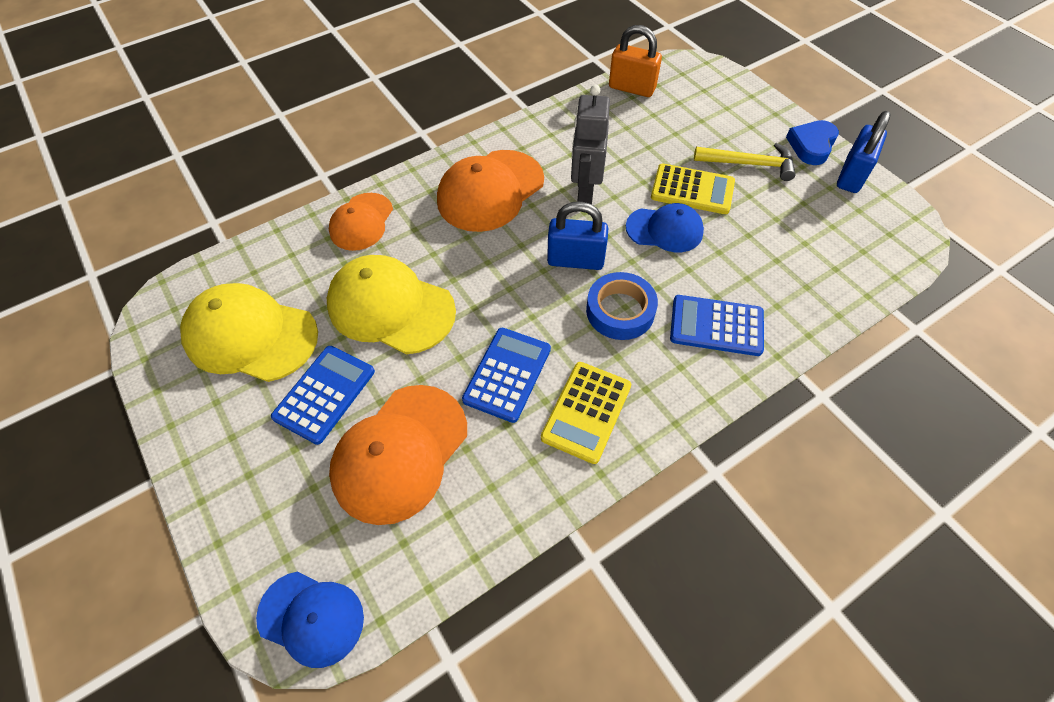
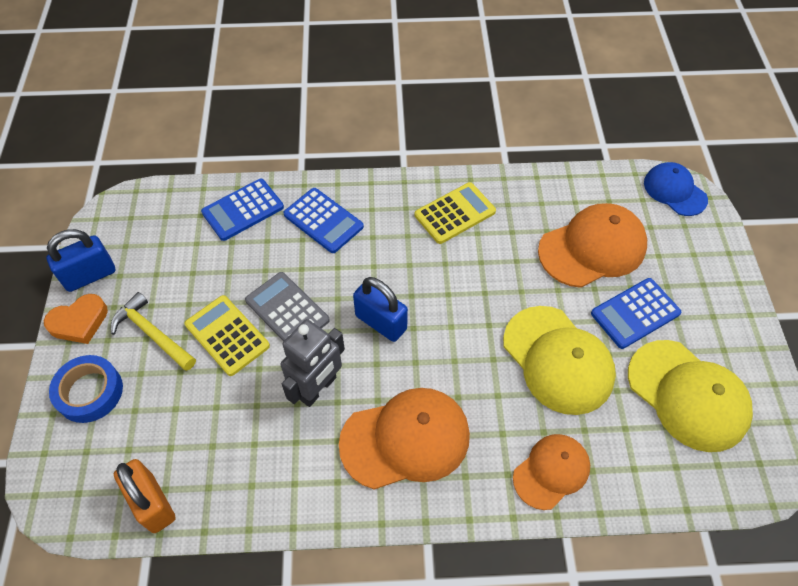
camera: 150 degrees left, 0 degrees up
(507, 374) = (493, 261): blue calculator -> blue calculator (243, 210)
(620, 311) = (380, 264): blue tape -> blue tape (90, 392)
(664, 230) = (287, 310): blue cap -> grey calculator
(811, 145) = (79, 322): blue heart -> orange heart

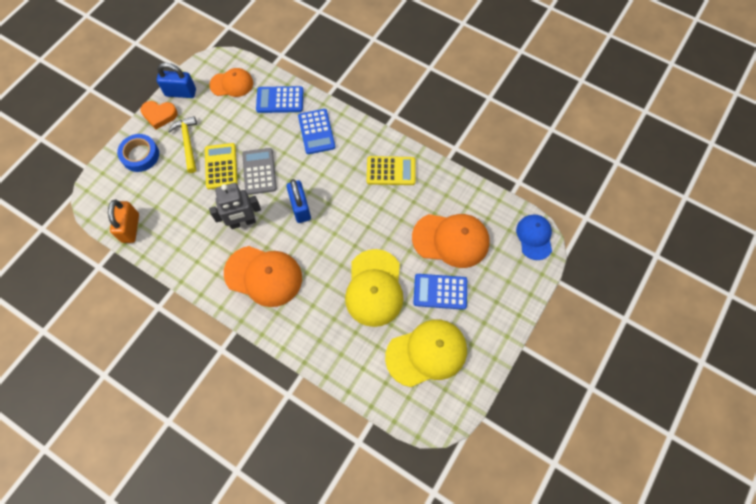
camera: 35 degrees right, 10 degrees up
(551, 471) = (320, 340): orange cap -> orange cap (232, 84)
(687, 395) = (426, 353): yellow cap -> yellow cap turned 105 degrees counterclockwise

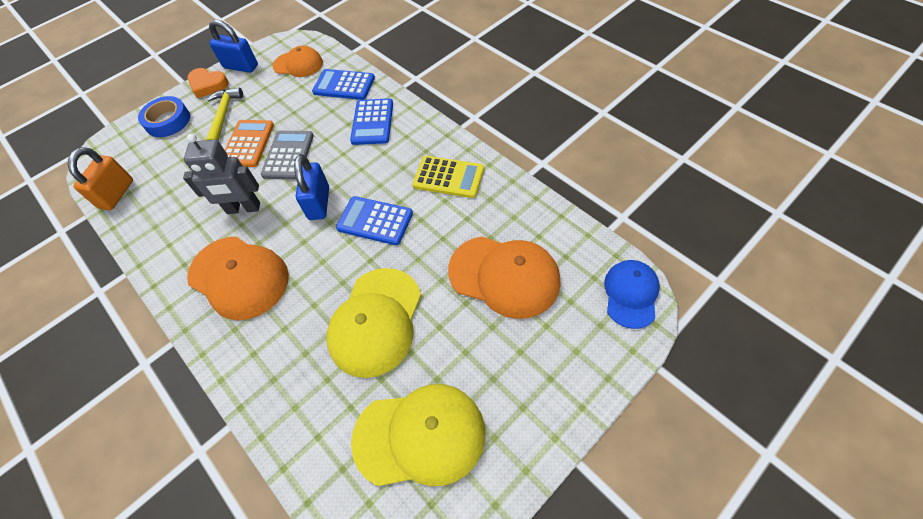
camera: 20 degrees right, 10 degrees down
(221, 166) = (248, 144): yellow calculator -> orange calculator
(440, 291) = (468, 345): blue calculator -> blue calculator (375, 221)

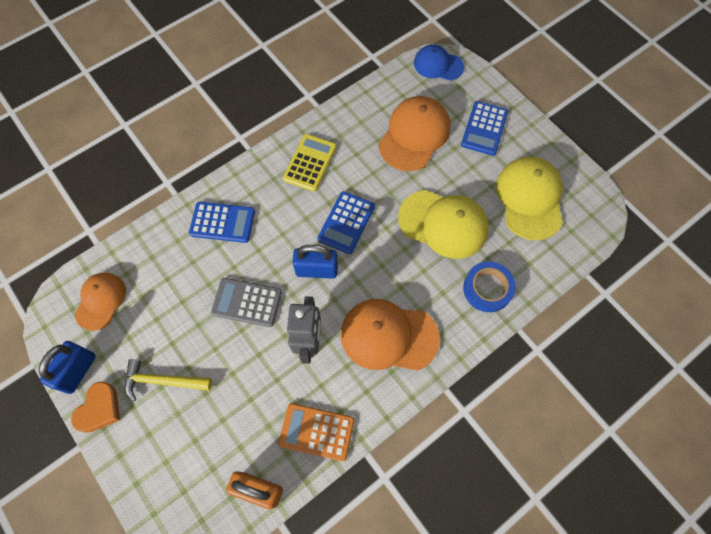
camera: 90 degrees left, 10 degrees up
(168, 121) = (151, 451): blue tape -> blue tape (487, 289)
(239, 277) = (388, 336): orange cap -> orange cap turned 120 degrees counterclockwise
(248, 144) = (218, 346): orange calculator -> orange calculator (316, 432)
(344, 85) = (156, 250): blue calculator -> blue calculator (484, 128)

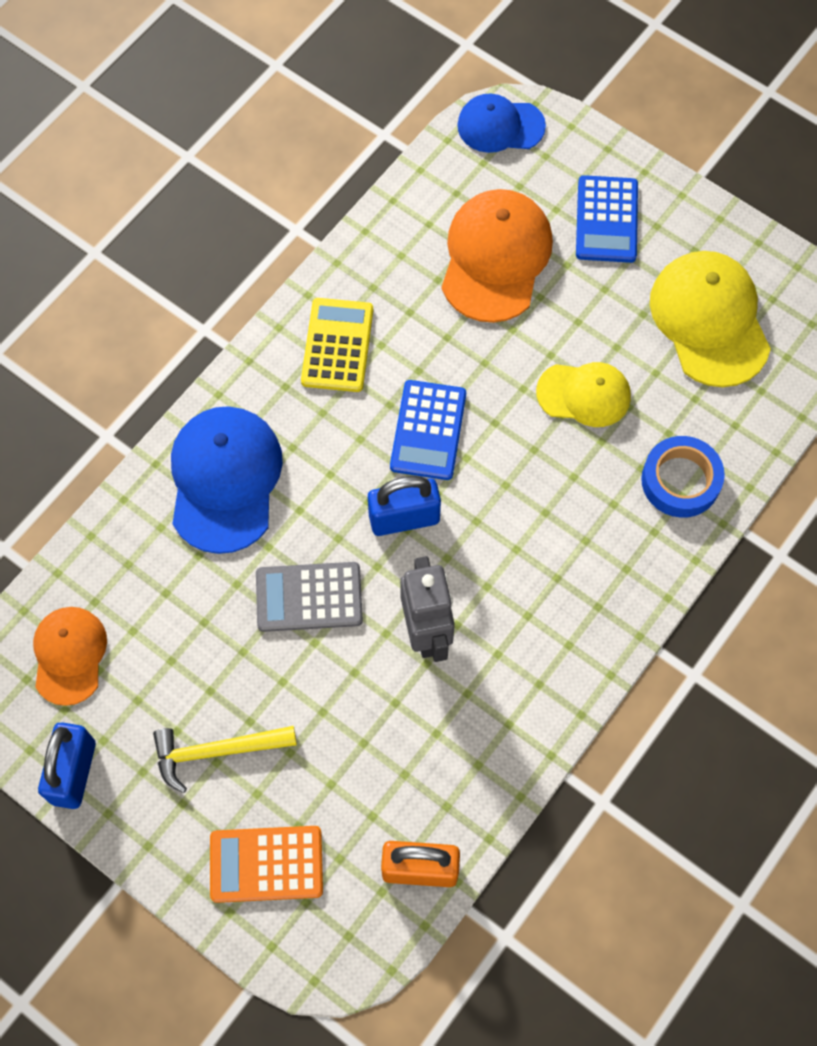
camera: 15 degrees left, 0 degrees up
(99, 409) = (131, 820): orange heart -> none
(222, 222) = (225, 480): blue calculator -> blue cap
(316, 432) = (481, 763): orange calculator -> orange calculator (266, 864)
(388, 336) = (548, 592): orange cap -> none
(443, 224) = (584, 394): yellow cap -> yellow cap, size x0.62

